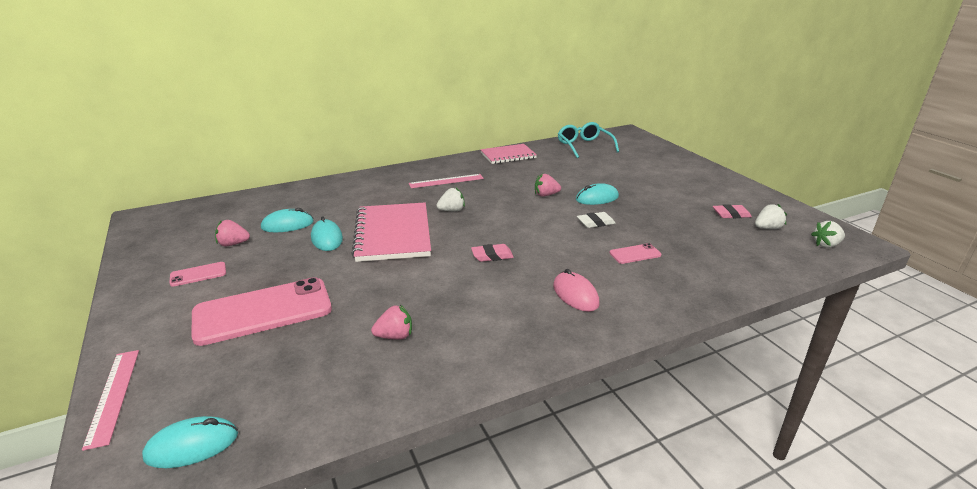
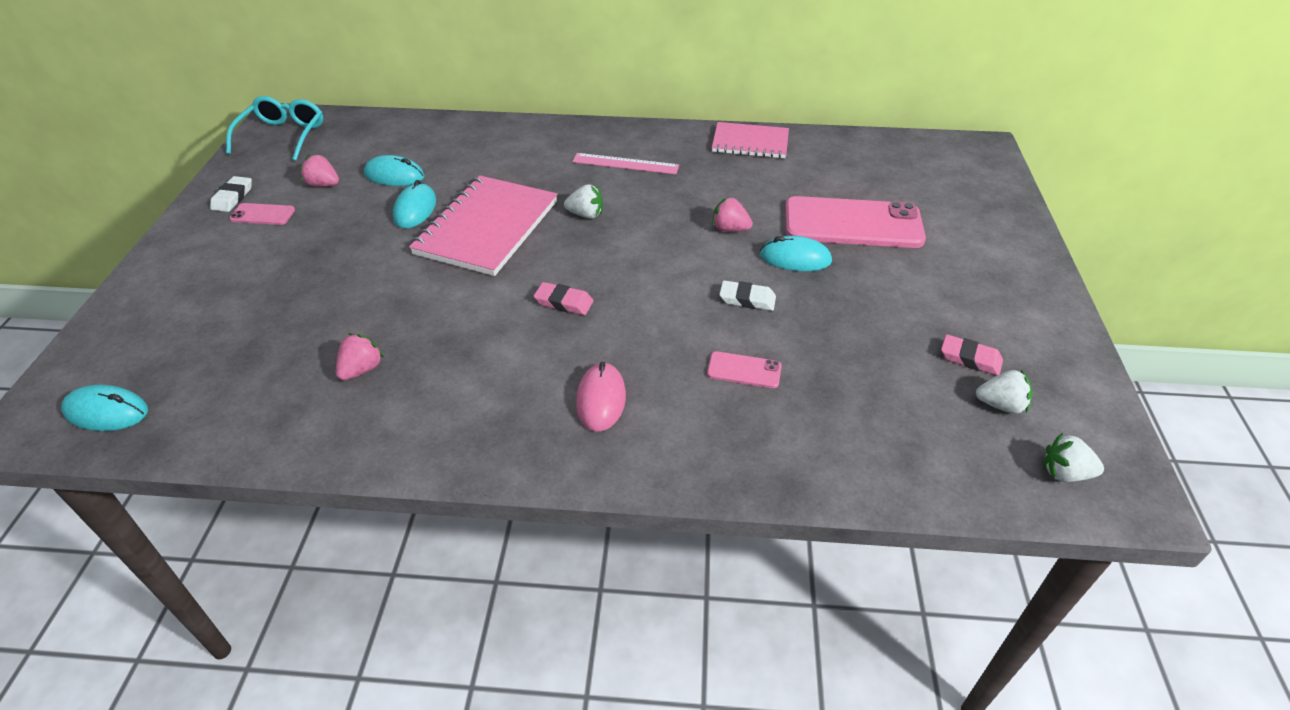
camera: 30 degrees right, 15 degrees up
(113, 395) = (96, 330): pink ruler -> none
(156, 272) = (233, 197): none -> white eraser
(263, 311) = (276, 285): pink phone -> pink phone (852, 224)
(395, 336) = (361, 370): pink strawberry -> pink strawberry turned 75 degrees counterclockwise
(584, 146) = (881, 156): turquoise glasses -> turquoise glasses (283, 136)

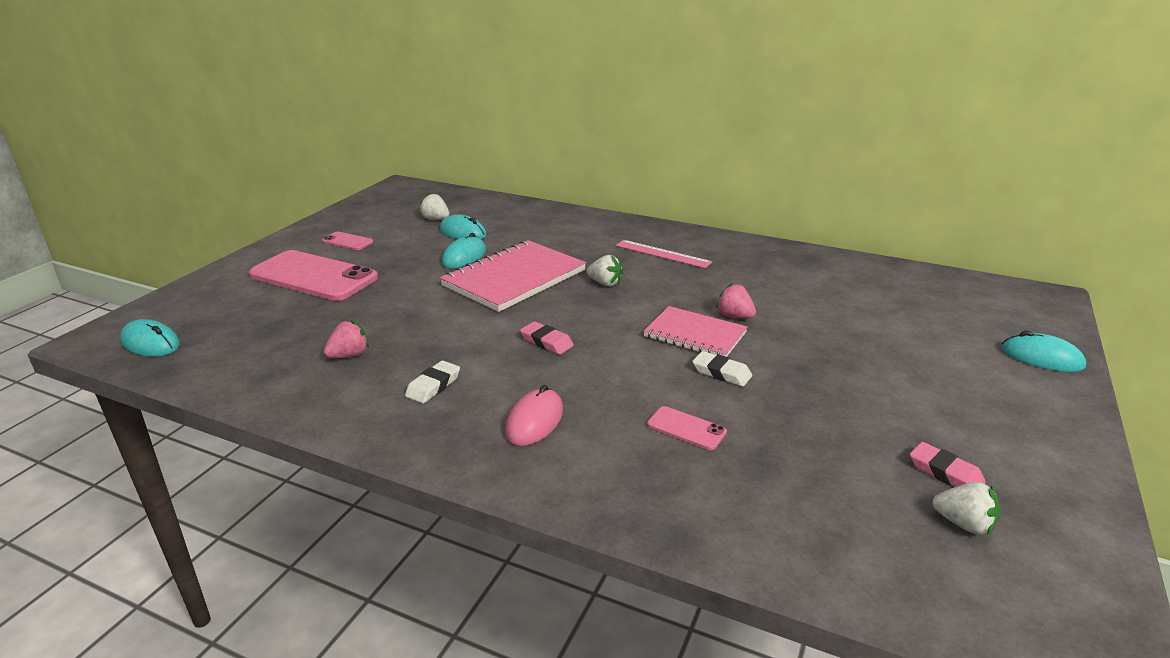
camera: 20 degrees right, 15 degrees down
(233, 197) = (334, 228): white eraser -> white eraser (433, 386)
(283, 136) = (396, 196): turquoise glasses -> none
(323, 185) = (405, 230): pink strawberry -> none
(750, 142) = (791, 256): pink notebook -> pink notebook (695, 335)
(795, 258) = (789, 350): turquoise mouse -> turquoise mouse (1041, 358)
(852, 224) = (865, 333): pink phone -> pink phone (313, 276)
(1064, 473) = (1018, 611): white strawberry -> white strawberry (436, 219)

